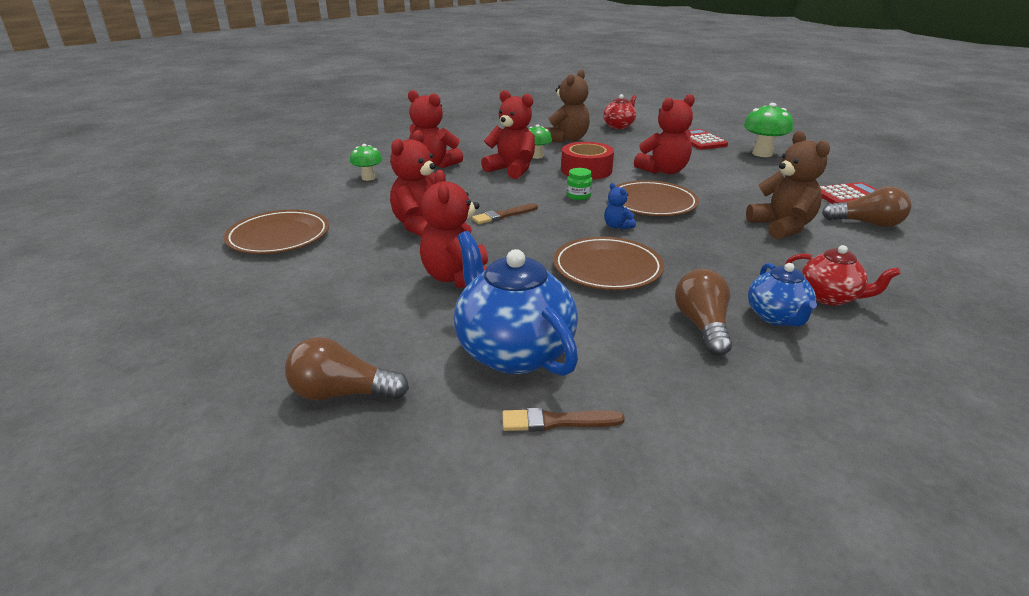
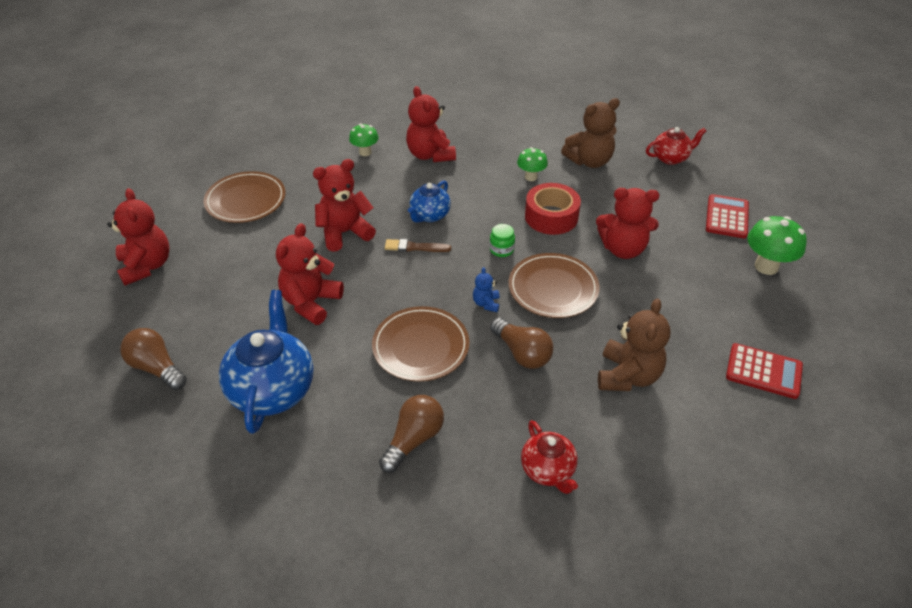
camera: 35 degrees right, 15 degrees up
(512, 170) = (487, 188): red teddy bear -> red teddy bear (146, 266)
(557, 421) = (237, 457): brown brush -> none
(777, 317) = (477, 464): blue teapot -> blue teapot (429, 215)
(867, 223) = (719, 414): brown light bulb -> brown light bulb (522, 353)

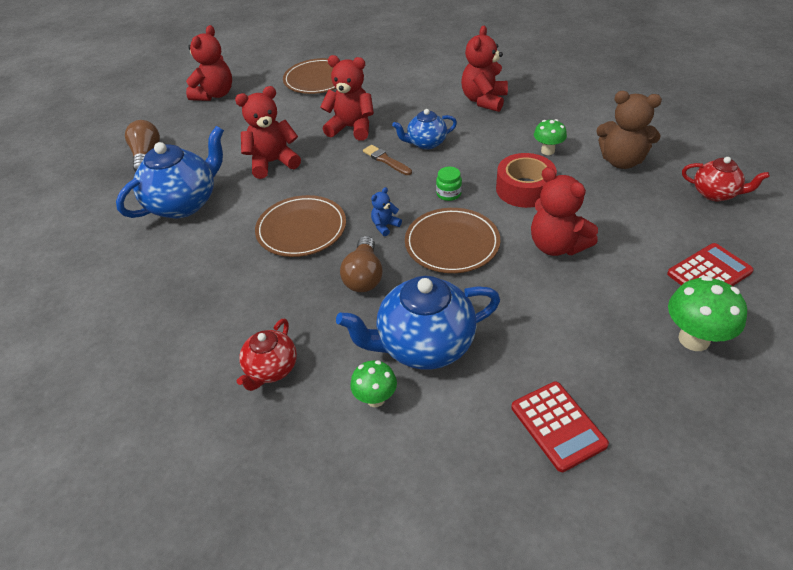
camera: 45 degrees right, 0 degrees up
(365, 152) = (436, 79): green mushroom -> green mushroom (375, 399)
(414, 439) = (217, 286): brown light bulb -> none
(627, 376) = (424, 345): brown teddy bear -> blue teapot

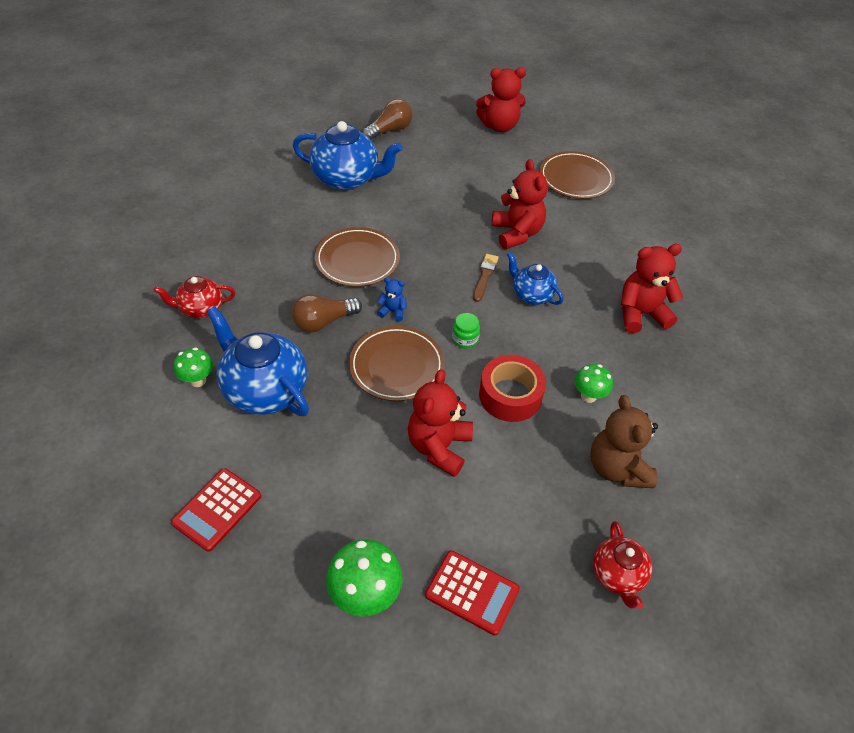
camera: 55 degrees right, 5 degrees up
(273, 162) = (430, 205): red teddy bear -> none

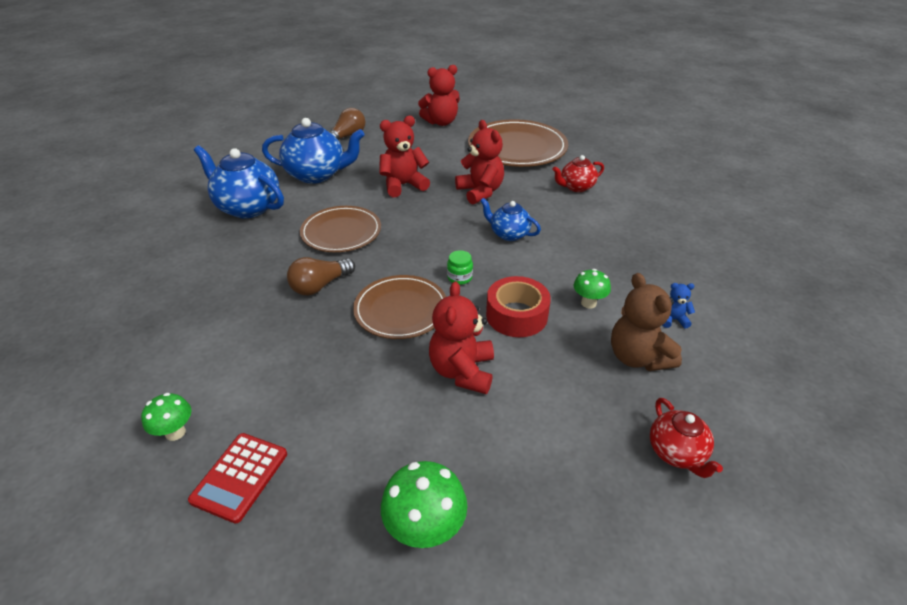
camera: 10 degrees left, 10 degrees down
(198, 380) = (199, 357): green mushroom -> green mushroom (175, 432)
(201, 309) = (193, 294): red teapot -> red teapot (576, 187)
(265, 390) = (272, 353): blue teapot -> blue teapot (248, 207)
(393, 311) = (385, 266): blue teddy bear -> blue teddy bear (673, 319)
(472, 592) = (538, 502): red calculator -> none
(485, 276) = (462, 227): brown brush -> none
(576, 178) = (517, 148): brown plate -> brown plate, size x1.52
(641, 314) = (609, 233): red teddy bear -> red teddy bear (403, 185)

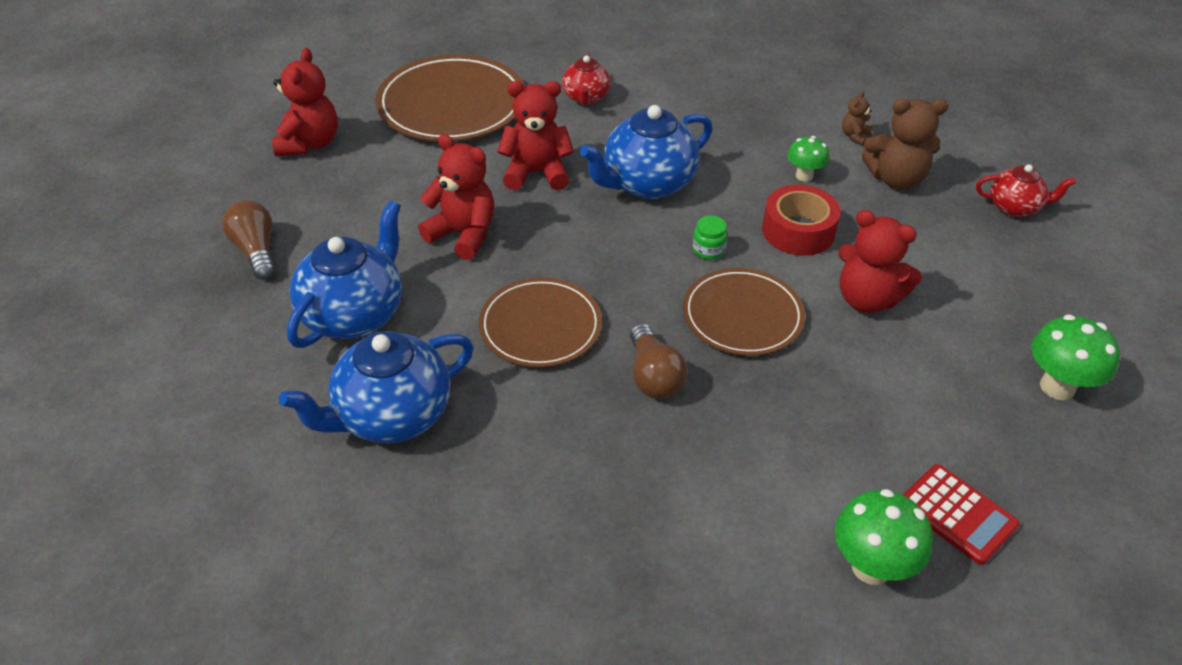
camera: 65 degrees left, 5 degrees up
(175, 432) = (871, 567): green mushroom -> green mushroom, size x1.59
(403, 185) = (463, 234): red teddy bear -> red teddy bear turned 120 degrees clockwise
(509, 234) = (647, 183): blue teapot -> blue teapot, size x1.76
(673, 319) = (854, 136): blue teddy bear -> brown teddy bear

